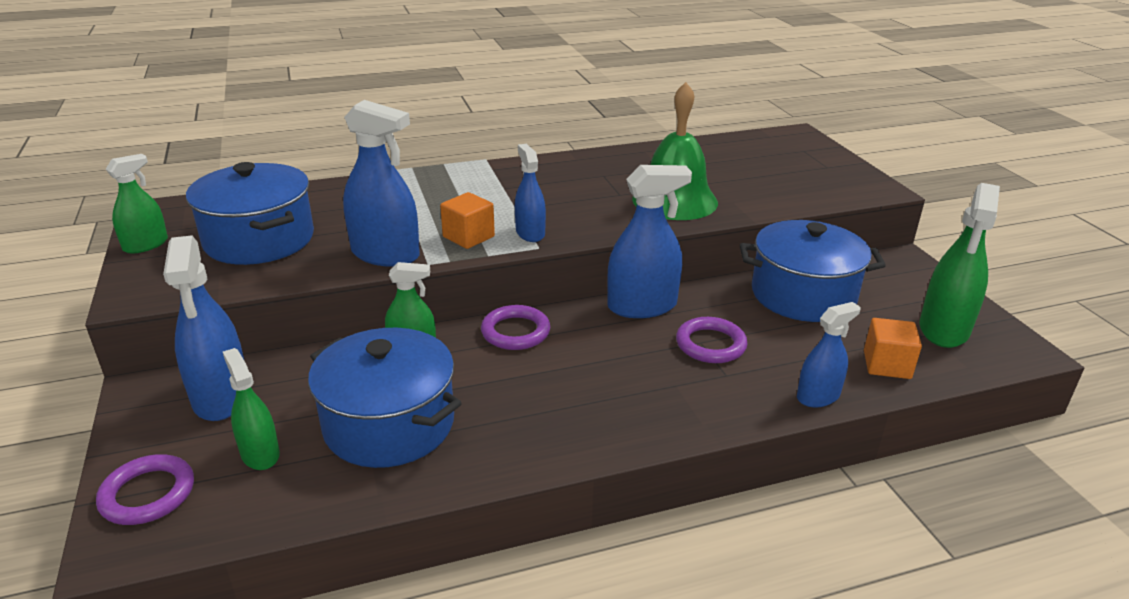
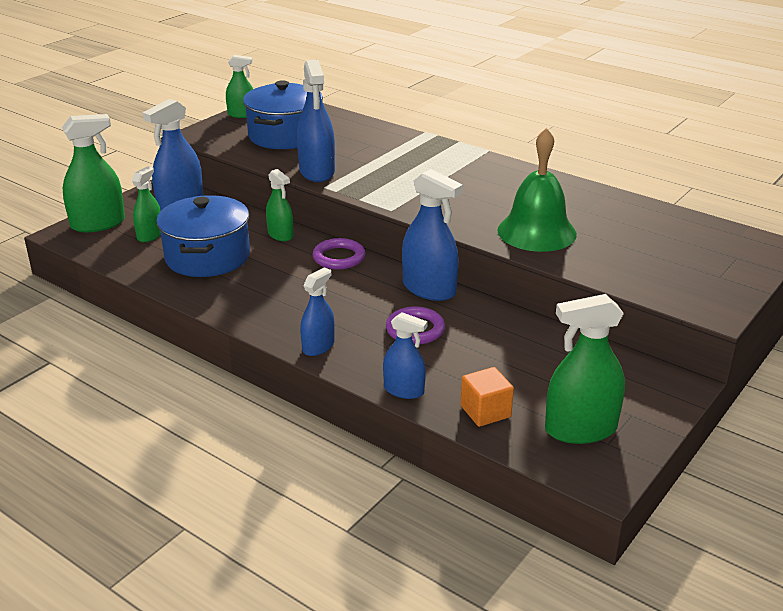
camera: 55 degrees right, 0 degrees up
(148, 494) = (98, 224): purple ring -> green spray bottle
(468, 237) = (372, 185): orange cube -> none
(530, 233) = (406, 201): blue spray bottle -> blue spray bottle (318, 346)
(803, 295) = (540, 349): blue pot -> none

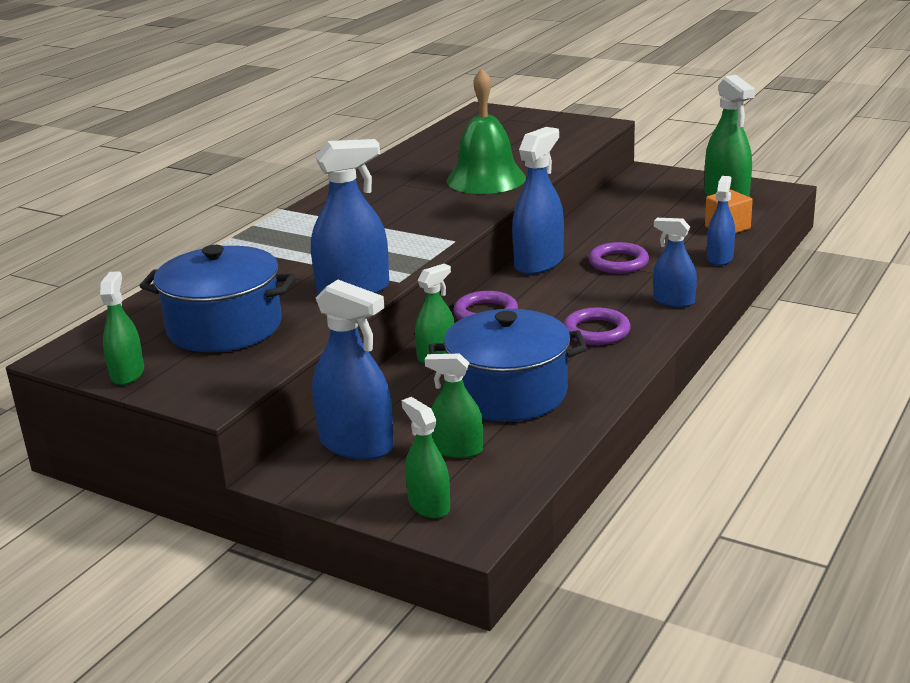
camera: 95 degrees left, 5 degrees down
(98, 224) = (429, 505): green spray bottle -> green spray bottle, size x0.60
(281, 301) = (596, 331): none -> purple ring

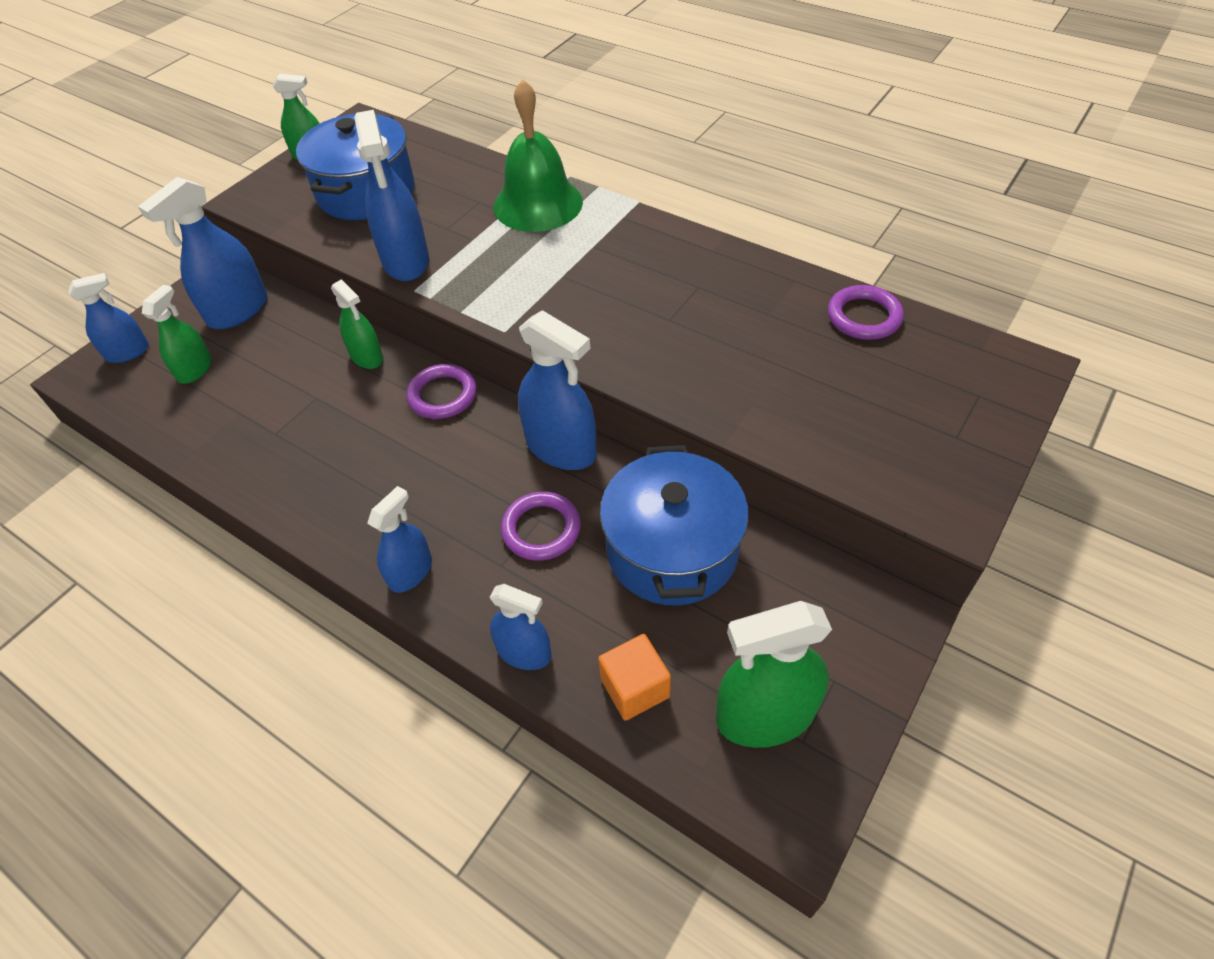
camera: 95 degrees right, 25 degrees up
(429, 505) = (128, 352): green spray bottle -> blue spray bottle
(486, 179) = (702, 362): green bell -> green bell (538, 204)
(508, 393) = (269, 406): blue pot -> blue pot (672, 550)
(596, 331) = (363, 486): purple ring -> purple ring (864, 317)

